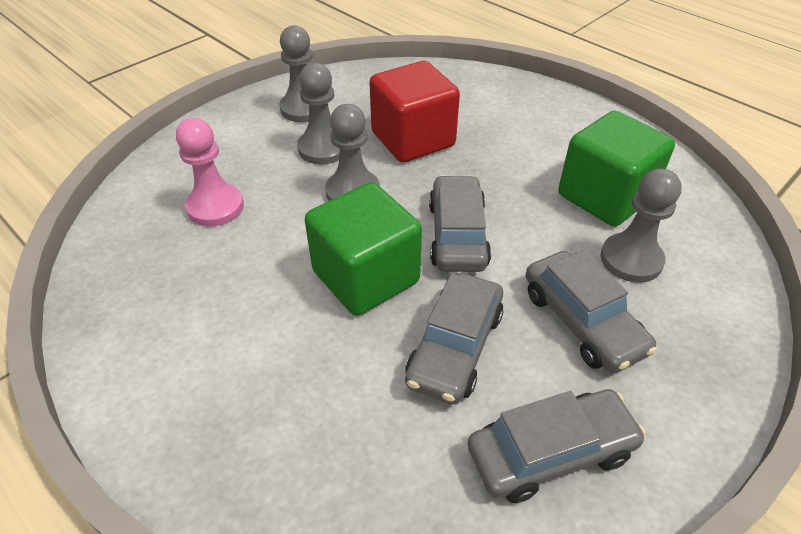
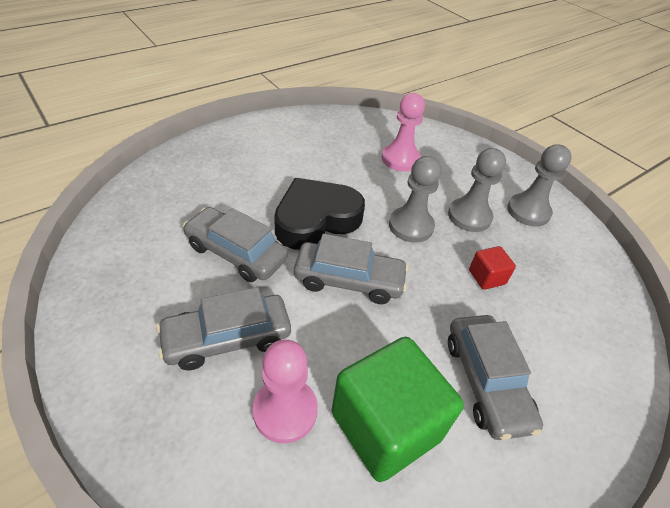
camera: 95 degrees right, 0 degrees up
(366, 277) = (316, 219): green cube -> black heart
(413, 139) = (486, 277): red cube -> red cube, size x0.45
(551, 453) = (133, 280): grey car -> grey car (486, 382)
(631, 259) = (285, 411): grey pawn -> pink pawn

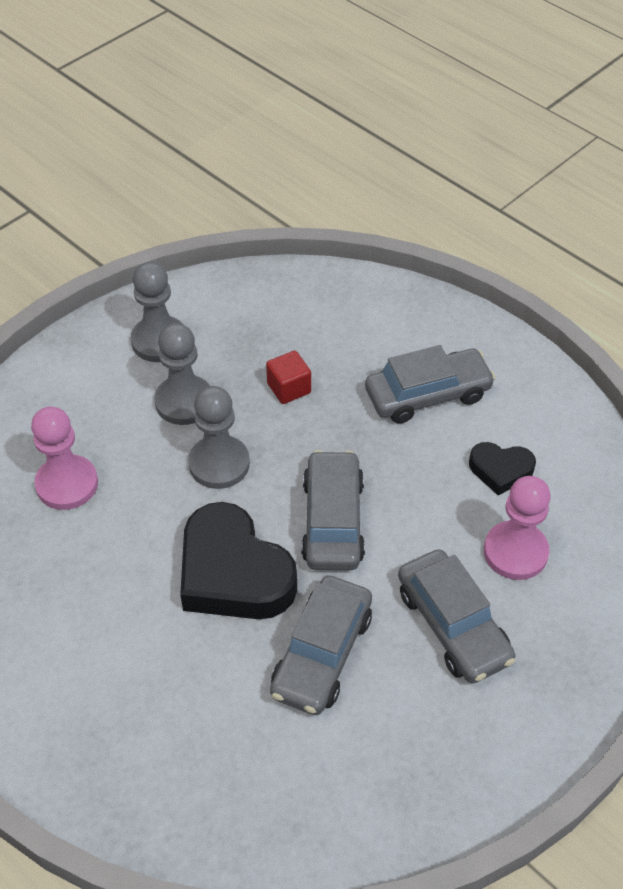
camera: 95 degrees left, 5 degrees up
(385, 426) = (500, 470): green cube -> black heart

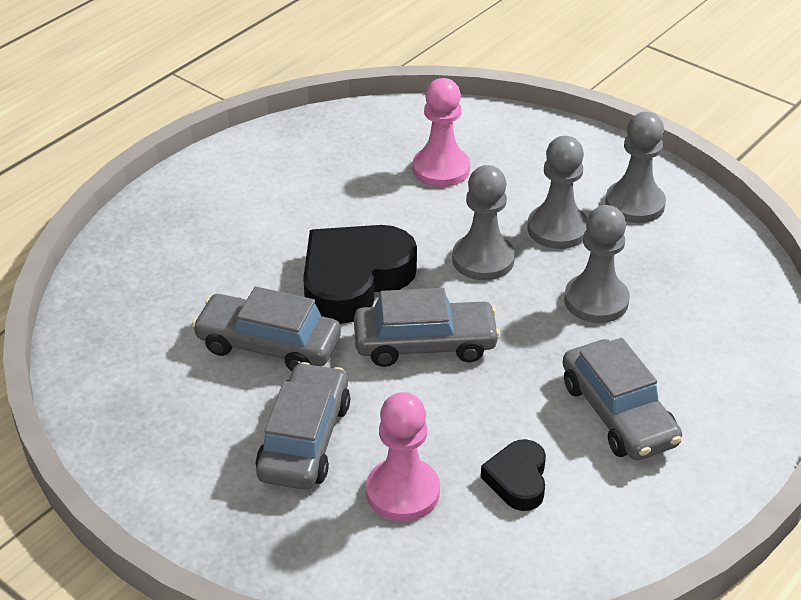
camera: 85 degrees right, 10 degrees down
(289, 388) = (596, 301): red cube -> grey pawn
(453, 625) = (304, 440): grey car -> grey car turned 135 degrees clockwise

